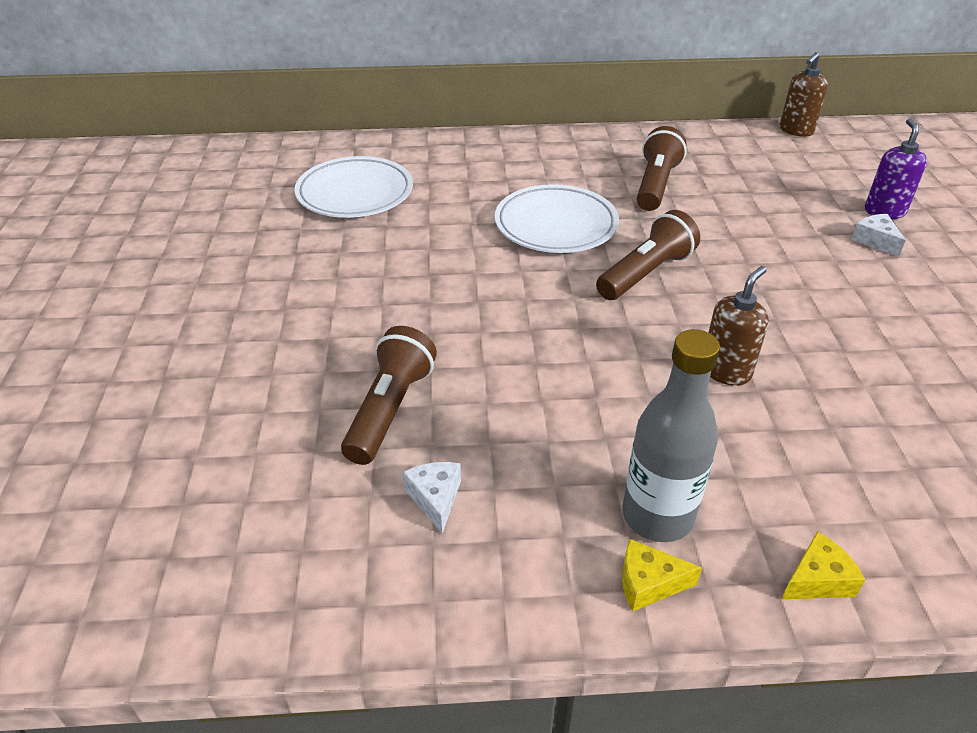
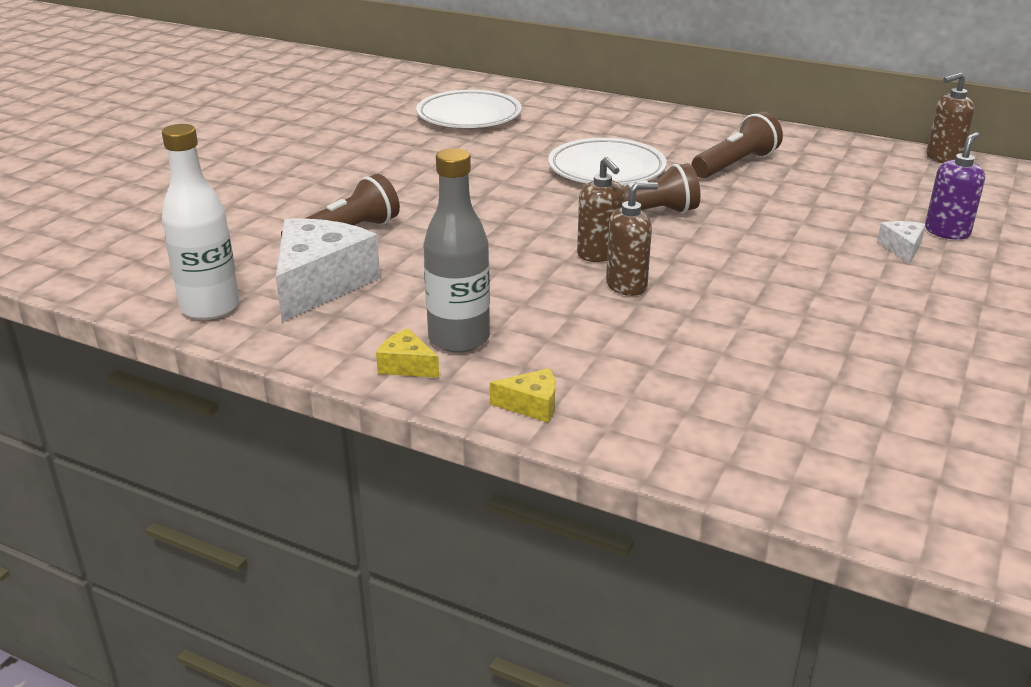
camera: 30 degrees right, 10 degrees down
(343, 597) = (210, 307): none -> white bottle
(435, 498) = (320, 284): white cheese -> white cheese, size x2.21
(662, 339) = (599, 254): none -> brown soap dispenser

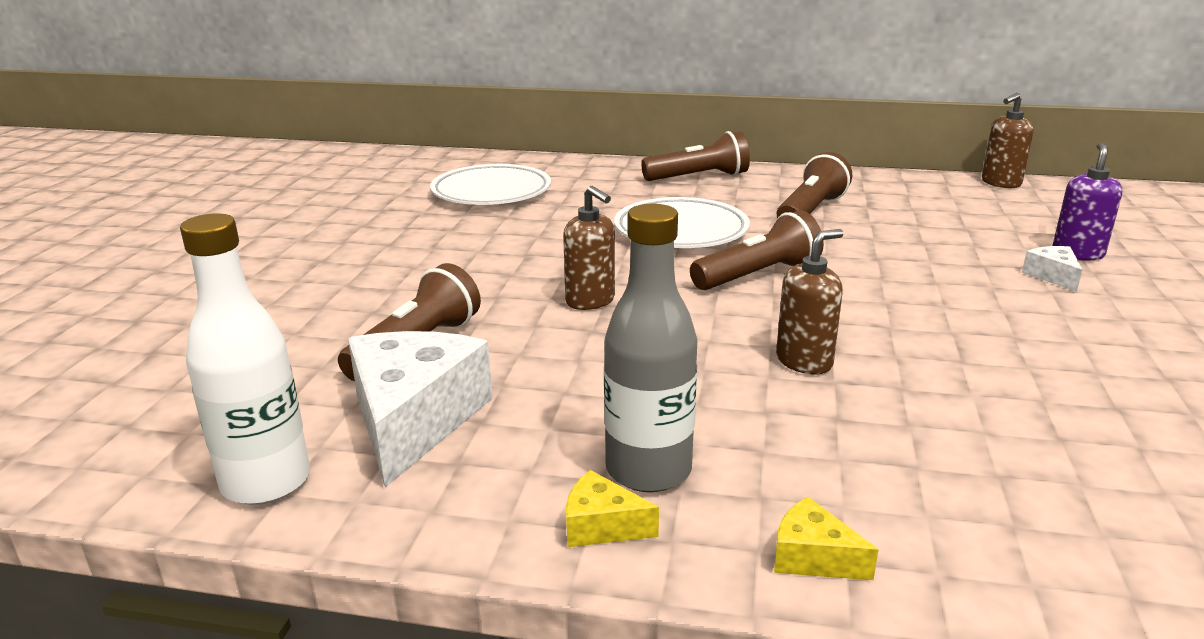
camera: 15 degrees left, 5 degrees down
(531, 405) = (813, 557): yellow cheese -> yellow cheese turned 135 degrees counterclockwise
(599, 254) = (744, 328): brown soap dispenser -> brown soap dispenser (590, 301)
(659, 121) = (699, 177): none -> brown flashlight

